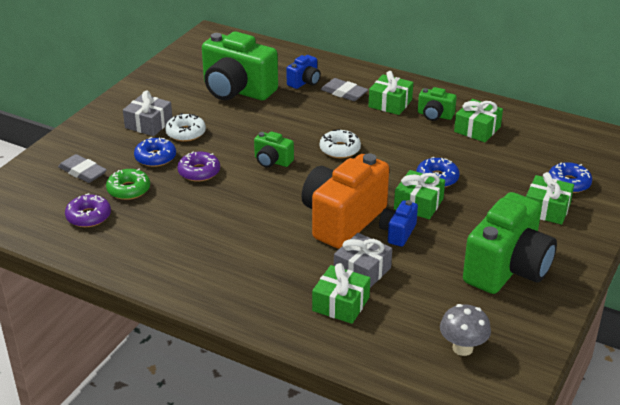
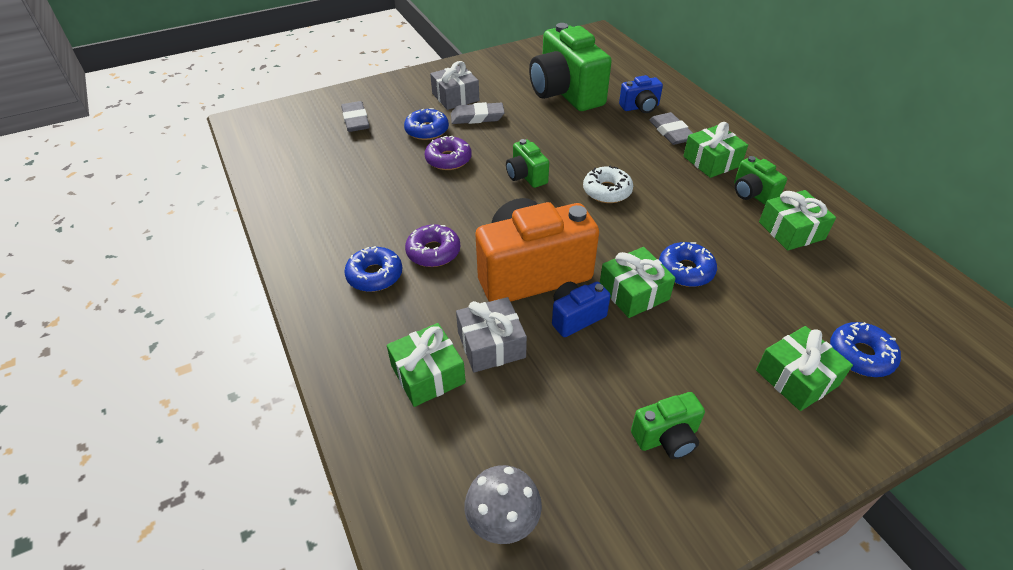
camera: 35 degrees right, 10 degrees up
(88, 216) = (314, 163): purple donut -> purple donut (433, 252)
(128, 190) = (372, 151): green donut -> none
(185, 133) = (477, 117): white donut -> grey eraser
(236, 268) = (375, 275): none -> blue donut
(507, 269) = (666, 437): green camera -> green camera, size x0.47

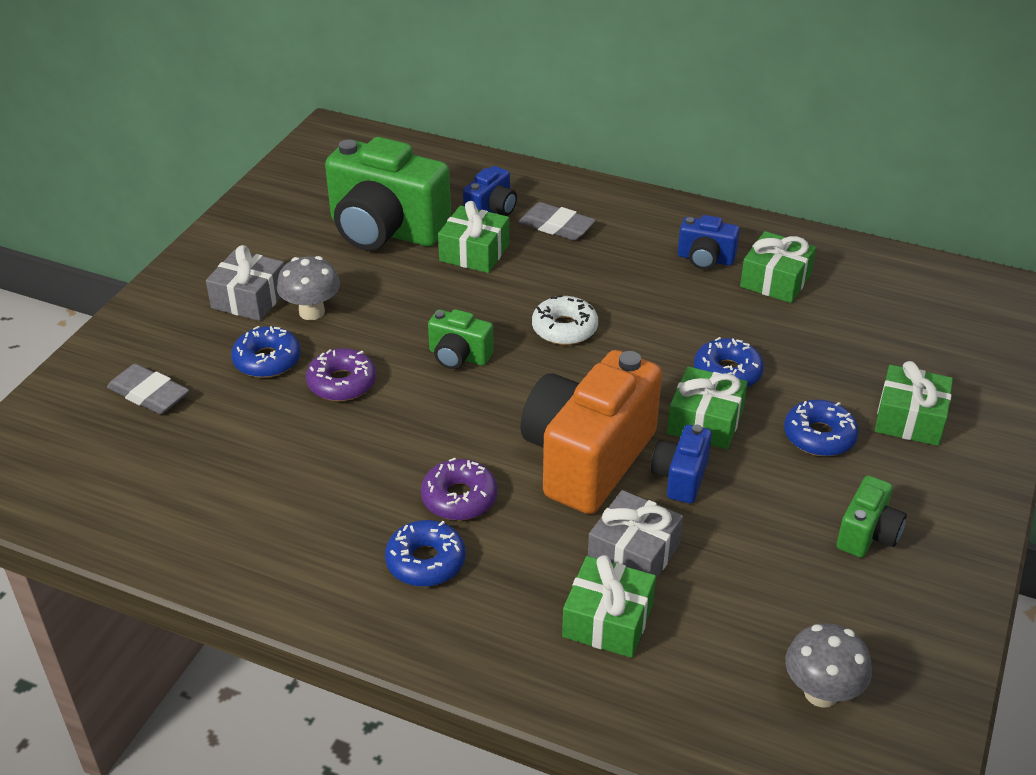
camera: 40 degrees left, 5 degrees down
(477, 117) = (312, 312): grey eraser -> grey mushroom
(712, 161) = (632, 241): green gift -> green gift (474, 252)
(752, 194) = (705, 259): green camera -> blue camera
(860, 355) = (935, 369): blue donut -> blue donut (819, 436)

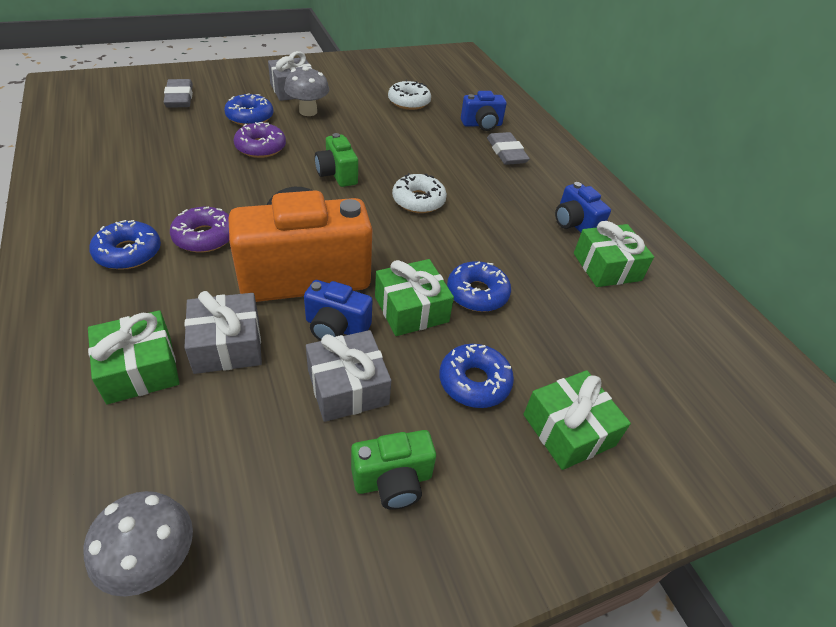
camera: 40 degrees right, 5 degrees up
(385, 231) = (409, 102): green camera -> white donut
(474, 252) = (436, 136): green gift -> none
(680, 477) = (336, 327): blue camera -> blue camera turned 135 degrees counterclockwise
(754, 508) = (348, 387): none -> grey gift

